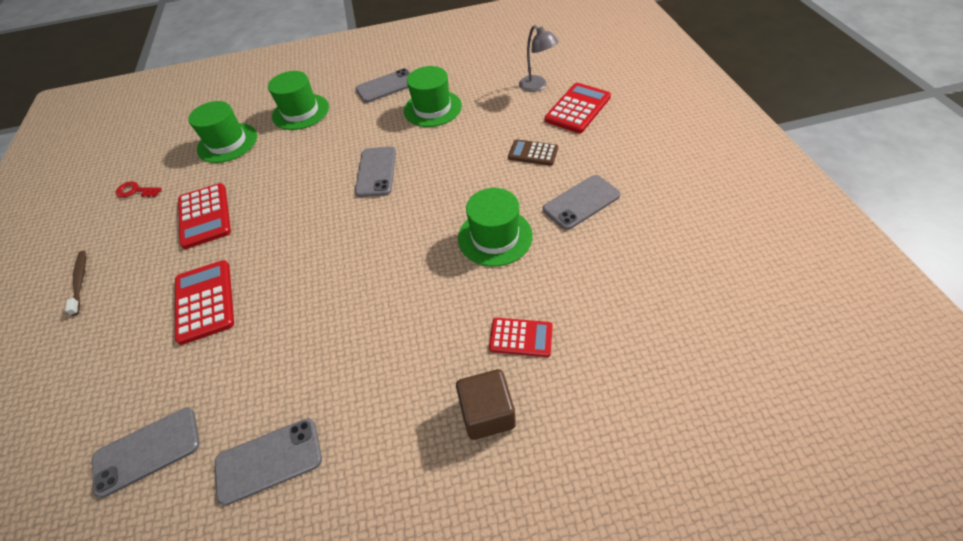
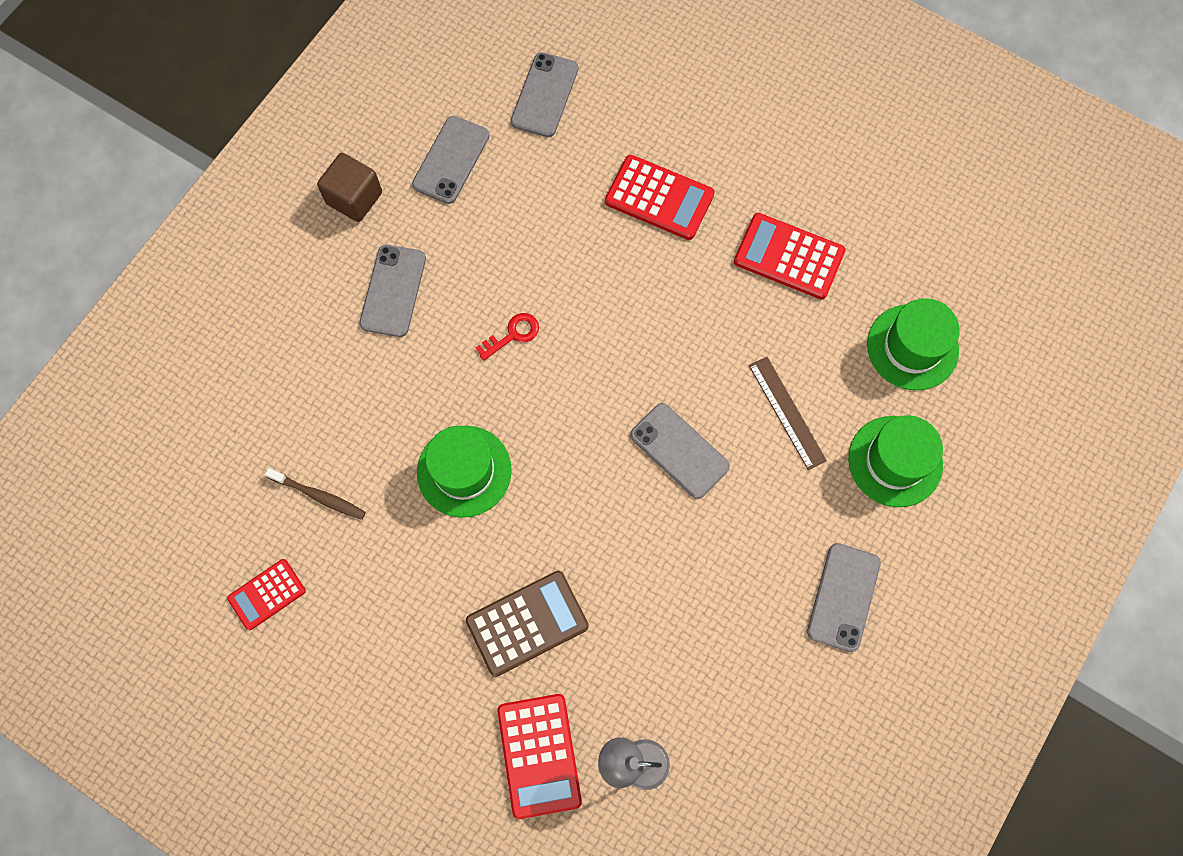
camera: 130 degrees right, 20 degrees up
(80, 281) = (800, 119): brown toothbrush -> brown toothbrush (319, 496)
(135, 191) = (911, 217): red key -> red key (513, 335)
(311, 154) = (787, 412): none -> brown ruler
(432, 108) = (730, 604): green hat -> none
(487, 413) = (325, 311): brown cube -> brown cube (354, 198)
(521, 337) = (350, 389): red calculator -> red calculator (267, 594)
(533, 153) = (527, 623): brown calculator -> brown calculator, size x1.58
(581, 202) = (412, 587): grey phone -> grey phone (393, 291)

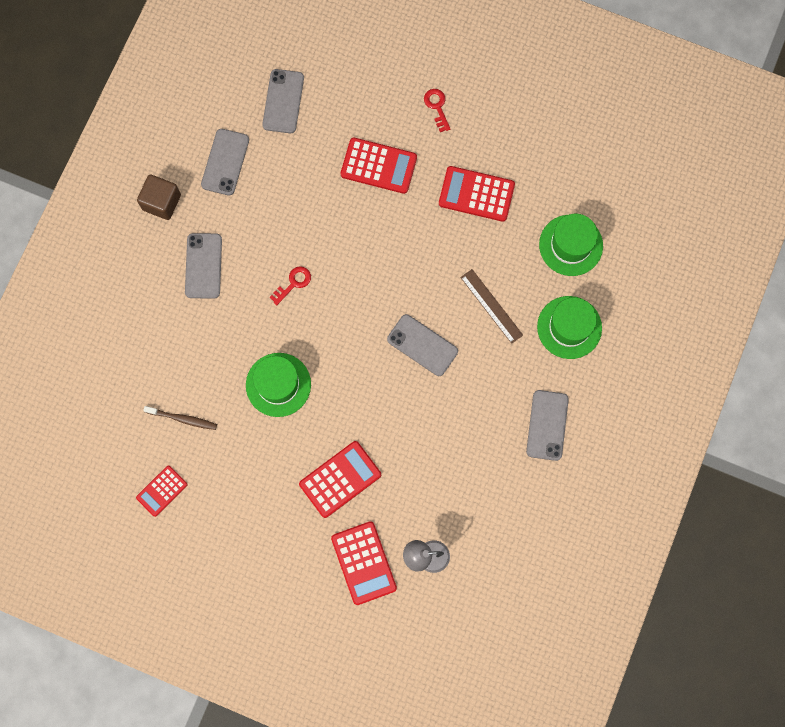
camera: 10 degrees left, 5 degrees up
(527, 623) = (340, 479): brown calculator -> red calculator
(752, 134) = (437, 107): none -> red key

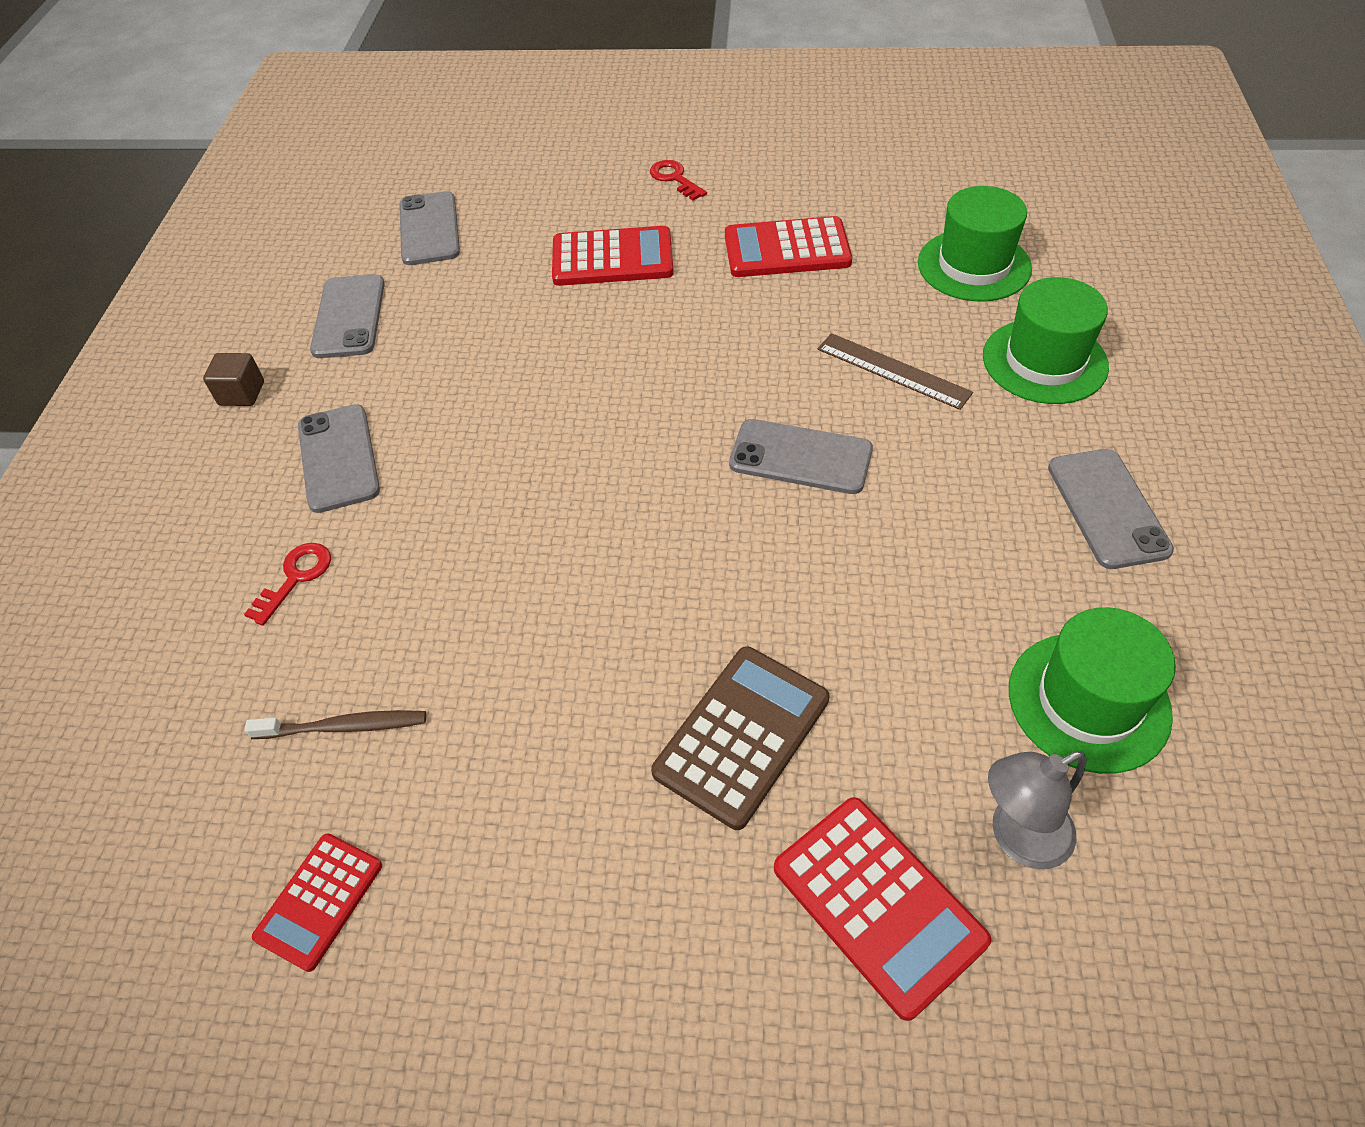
camera: 15 degrees left, 25 degrees down
(161, 202) = (242, 393): brown cube -> brown cube, size x0.66
(278, 384) = (541, 600): green hat -> green hat (1088, 701)
(293, 283) = (520, 436): red key -> red key (296, 577)
(340, 479) = (742, 736): red calculator -> brown calculator

